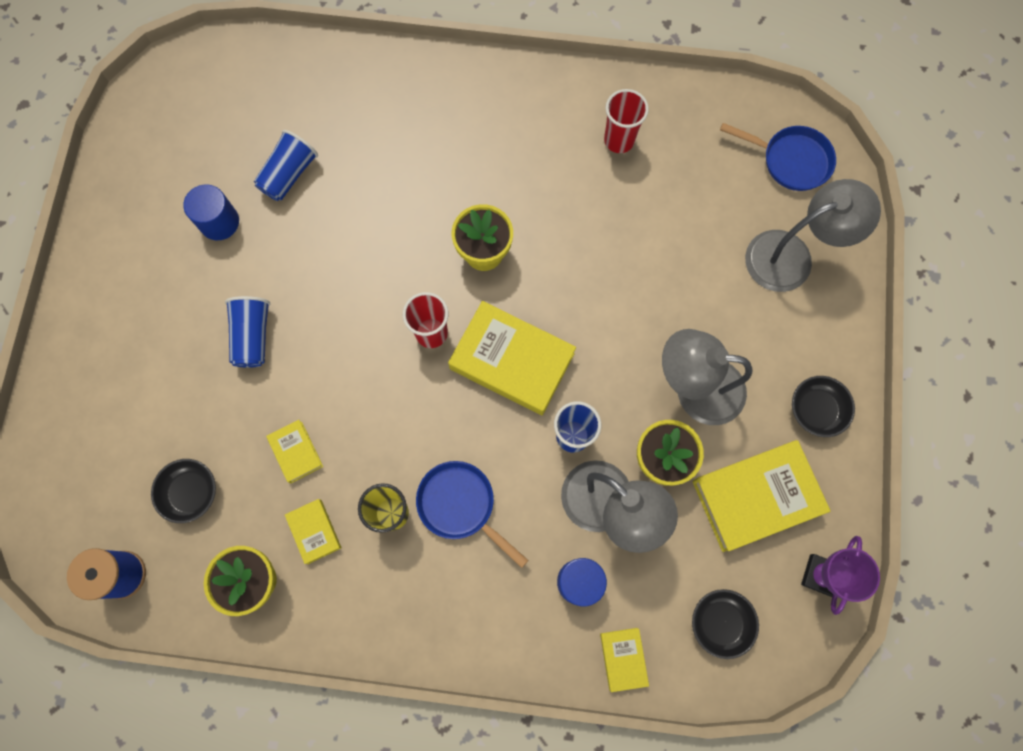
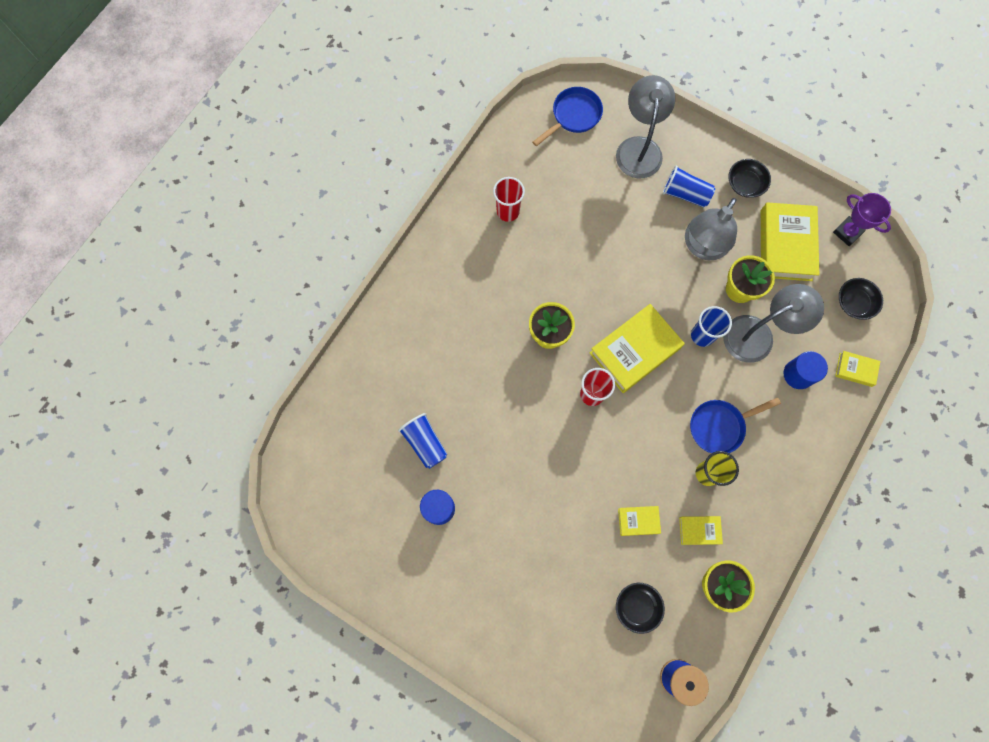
camera: 65 degrees left, 0 degrees up
(253, 336) = (540, 518): blue cup -> blue cup (685, 194)

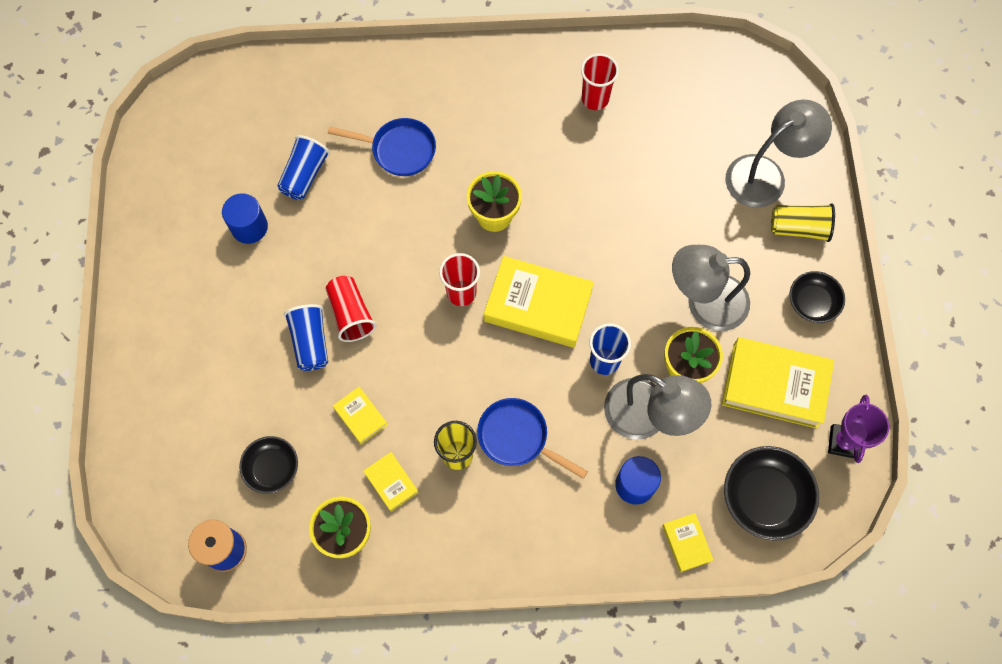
camera: 55 degrees right, 5 degrees down
(557, 479) = (351, 314): none -> red cup
(573, 116) = (749, 93): blue pan -> blue pan (399, 150)
(685, 194) = (751, 250): blue cup -> blue cup (311, 342)
(689, 155) = (799, 228): none -> yellow cup
(785, 245) = (775, 385): yellow book -> yellow book turned 45 degrees clockwise
(854, 303) = (764, 497): black bowl -> black bowl, size x1.59

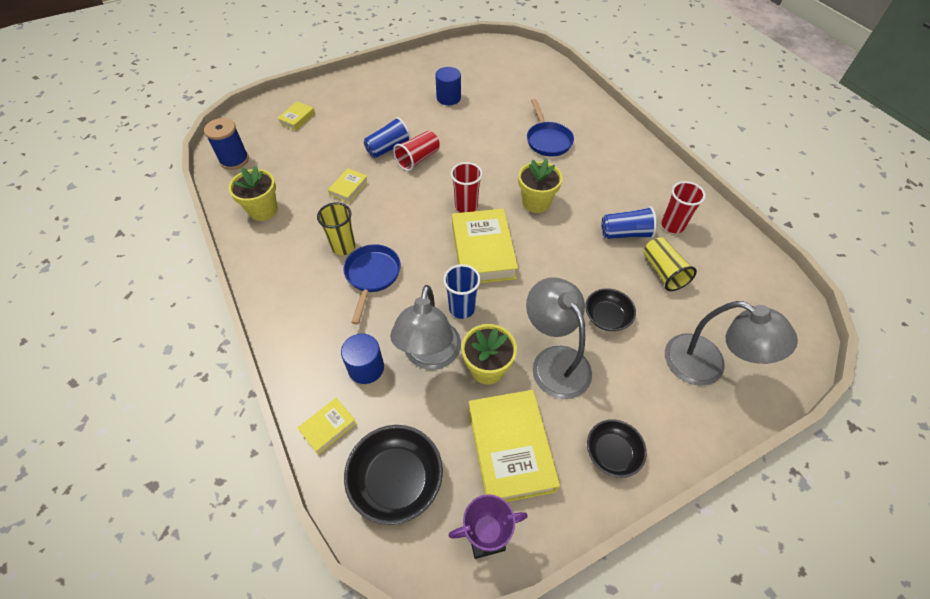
camera: 65 degrees right, 15 degrees down
(272, 468) = (296, 161): black bowl -> black bowl (607, 317)
(304, 175) = (498, 107): blue cup -> blue cup (625, 233)
(391, 482) = (308, 219): yellow book -> yellow book (297, 118)
(799, 228) = (677, 413): yellow cup -> yellow cup (663, 272)

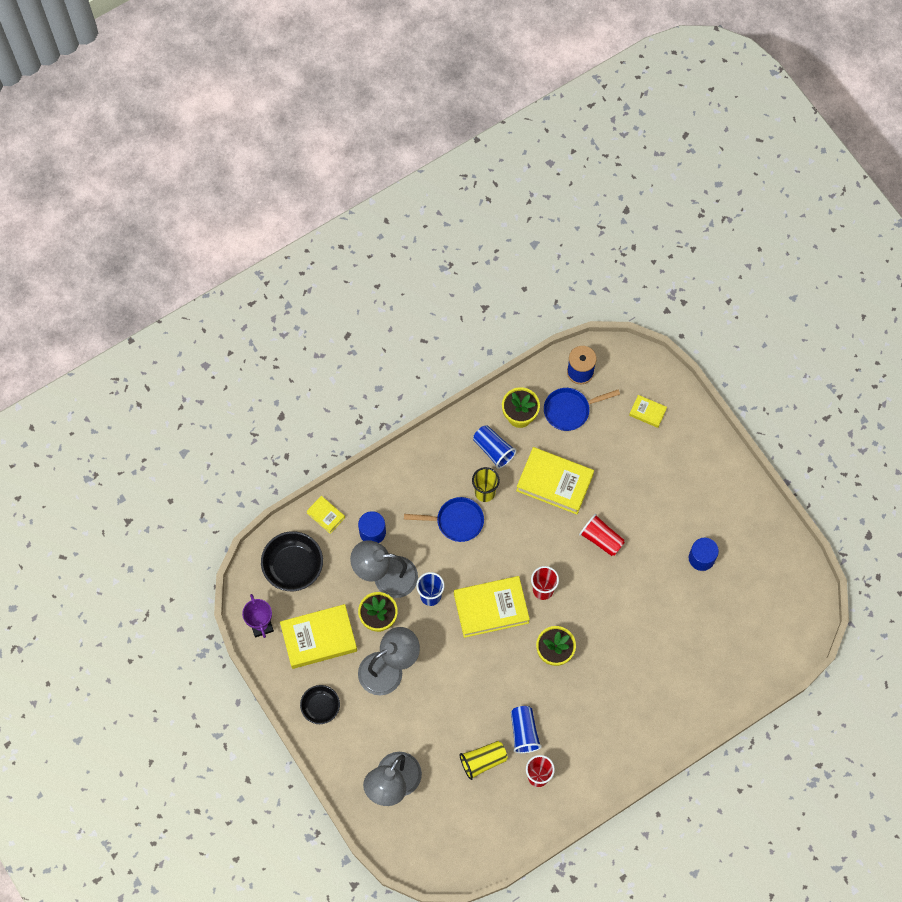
camera: 85 degrees right, 15 degrees up
(349, 188) = (554, 482): yellow book -> yellow book, size x2.06
(388, 148) = (613, 509): blue cup -> blue cup (493, 450)
(547, 140) = (644, 663): blue pan -> blue pan (570, 410)
(607, 317) = (432, 710): black bowl -> none

